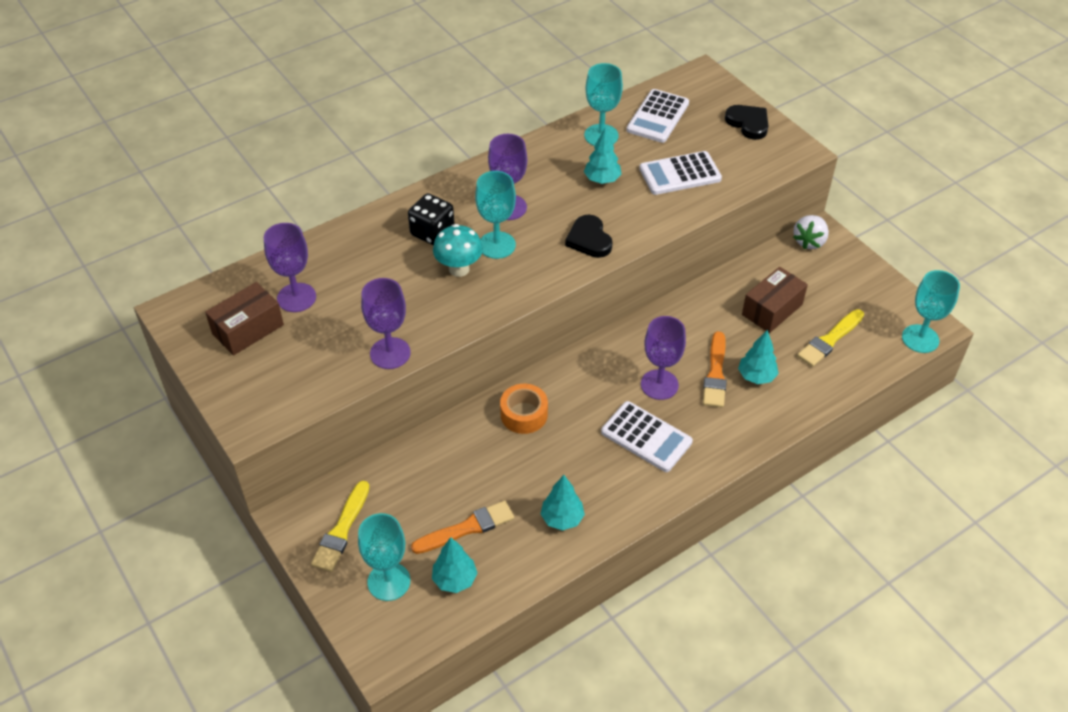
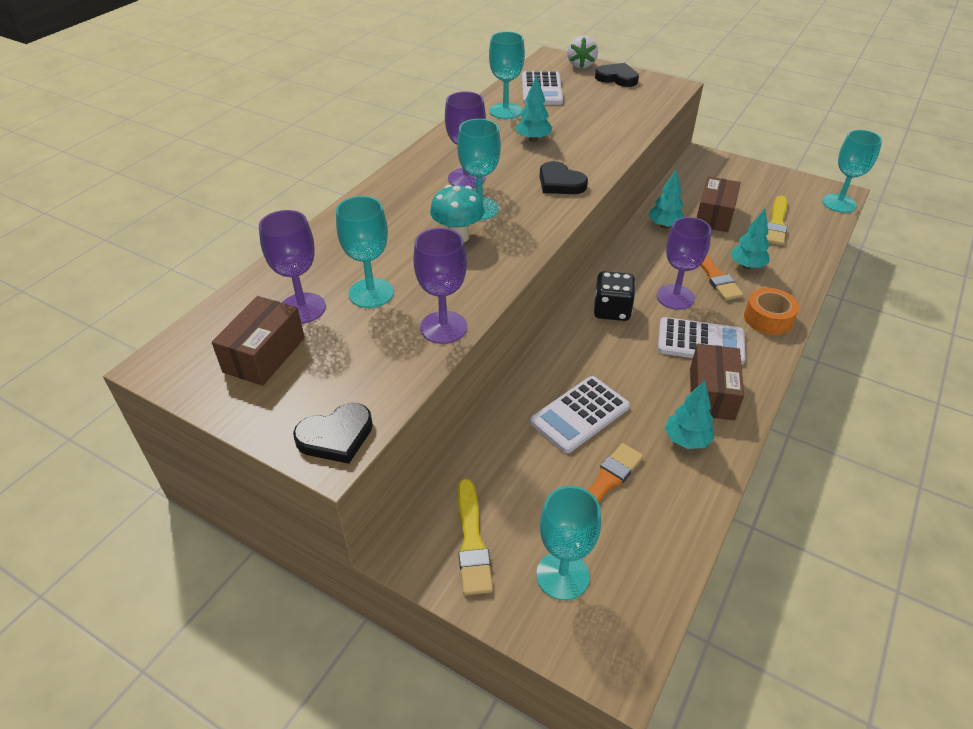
camera: 25 degrees left, 5 degrees down
(260, 415) = (336, 436): none -> black heart
(355, 301) = (371, 293): none -> turquoise goblet
(432, 232) = (408, 215): black dice -> black dice (611, 310)
(455, 580) = (630, 543): turquoise tree -> turquoise tree (664, 226)
(524, 414) = (577, 361): orange tape -> orange tape (768, 318)
(616, 488) = (711, 393): none -> brown box
(680, 174) = (595, 120): white calculator -> white calculator (580, 414)
(809, 241) = (699, 164): white strawberry -> white strawberry (581, 65)

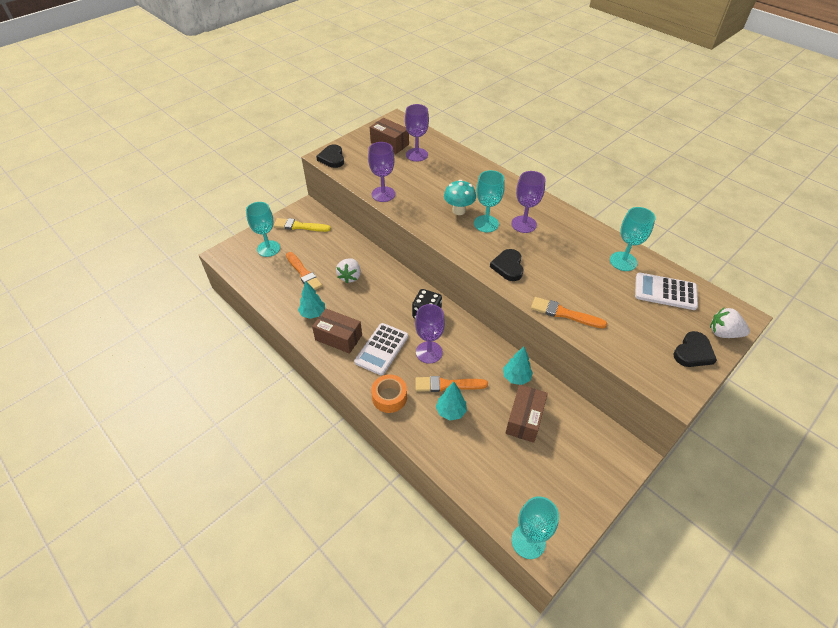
camera: 105 degrees right, 5 degrees up
(371, 293) = (419, 175): turquoise goblet -> none
(533, 139) = (573, 267): turquoise tree -> none
(560, 183) = (508, 267): black heart -> black heart turned 60 degrees counterclockwise
(580, 414) = (350, 277): white calculator -> white strawberry
(615, 141) = (564, 313): none -> orange brush
(714, 215) = (524, 419): brown box -> brown box turned 75 degrees clockwise
(776, 223) = (504, 463): yellow brush -> none

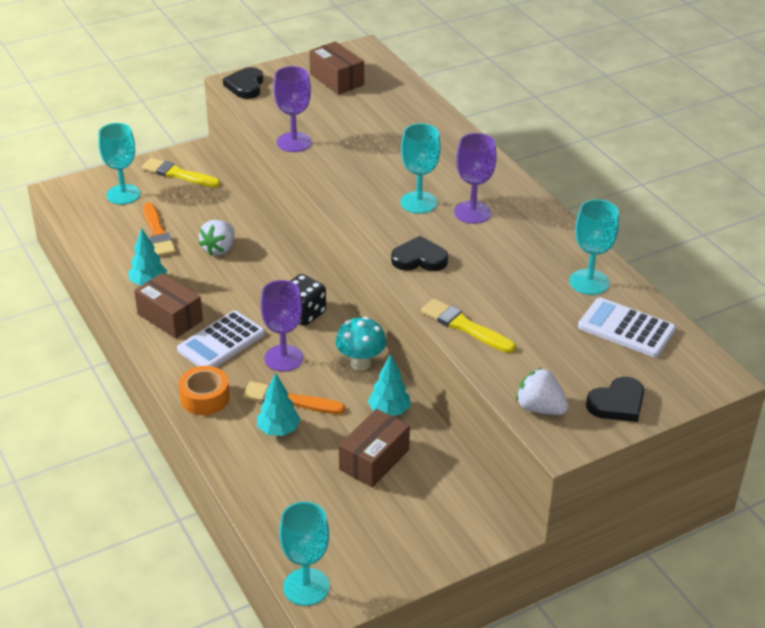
camera: 15 degrees right, 10 degrees down
(417, 155) = (368, 100): purple goblet -> none
(459, 210) = (389, 180): turquoise mushroom -> turquoise mushroom (360, 363)
(508, 267) = (419, 259): black heart -> black heart turned 75 degrees clockwise
(564, 313) = (464, 326): orange brush -> yellow brush
(723, 333) = (677, 391): white strawberry -> white strawberry (540, 408)

